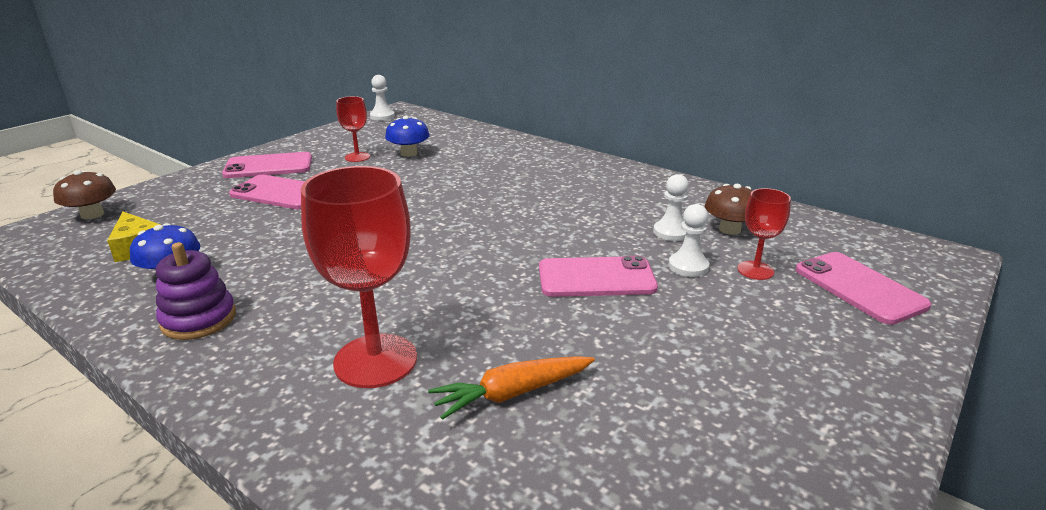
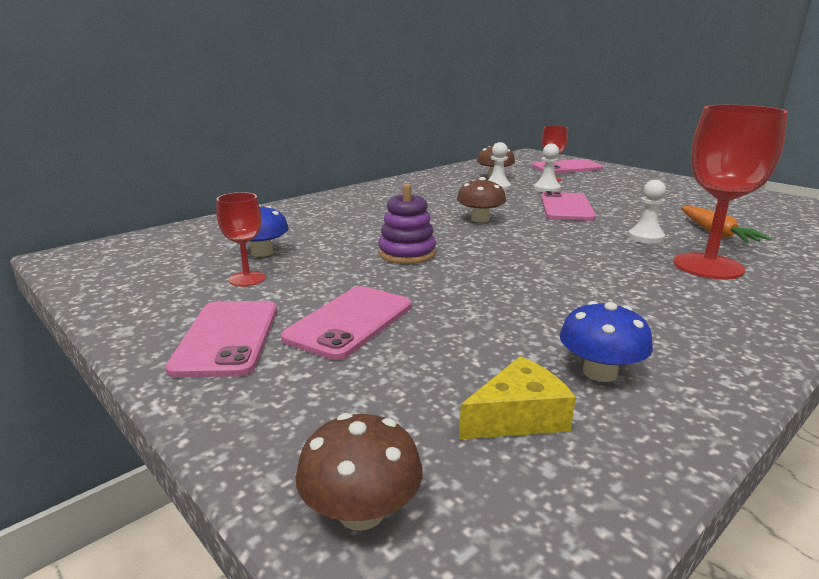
camera: 80 degrees left, 5 degrees down
(198, 319) = (691, 341): purple stacking toy -> purple stacking toy (407, 253)
(382, 116) = (79, 266): white pawn -> white pawn (646, 237)
(521, 226) = (480, 219): none -> brown mushroom

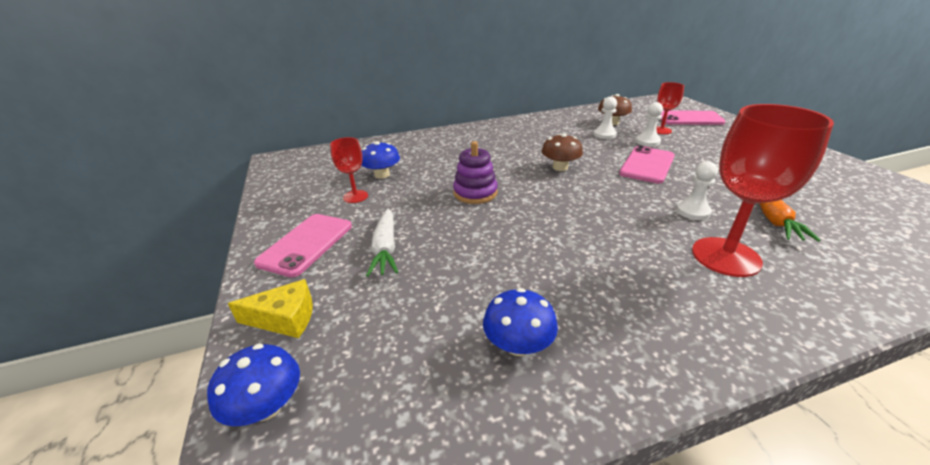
camera: 25 degrees right, 10 degrees up
(349, 322) = (385, 248): pink phone -> white carrot
(361, 512) = (266, 406): brown mushroom -> blue mushroom
(518, 417) = (422, 366): yellow cheese -> yellow cheese (285, 318)

